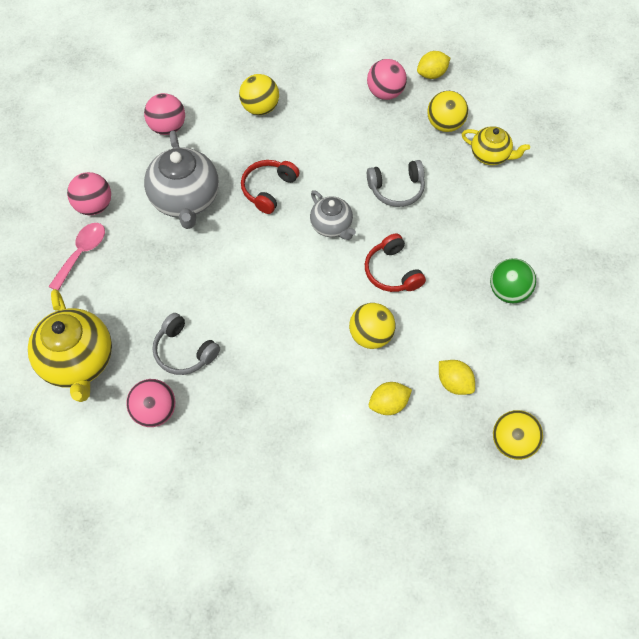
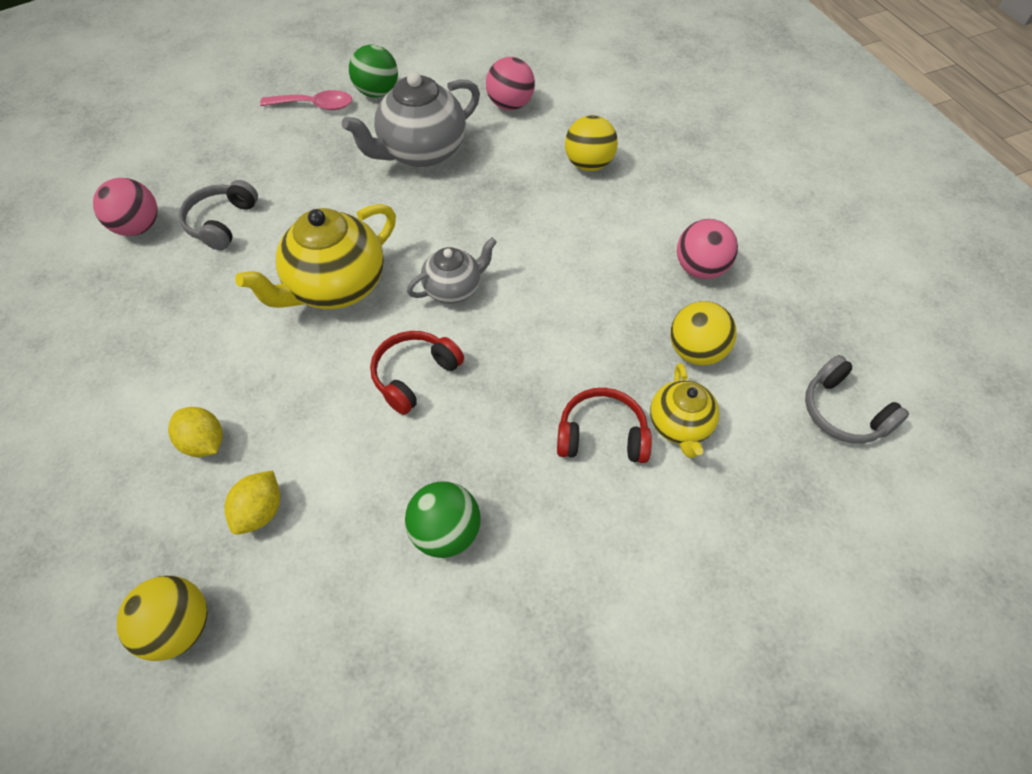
camera: 65 degrees right, 5 degrees down
(78, 362) = (183, 151): yellow teapot -> yellow teapot (335, 287)
(94, 206) = (377, 92): pink ball -> green ball
(268, 189) = (475, 212): red headphones -> red headphones (602, 435)
(332, 226) = (454, 289): grey teapot -> grey teapot turned 150 degrees counterclockwise
(371, 336) = (304, 386): yellow ball -> none
(396, 189) = (550, 335): grey headphones -> grey headphones (843, 412)
(432, 74) = (772, 307): yellow lemon -> none

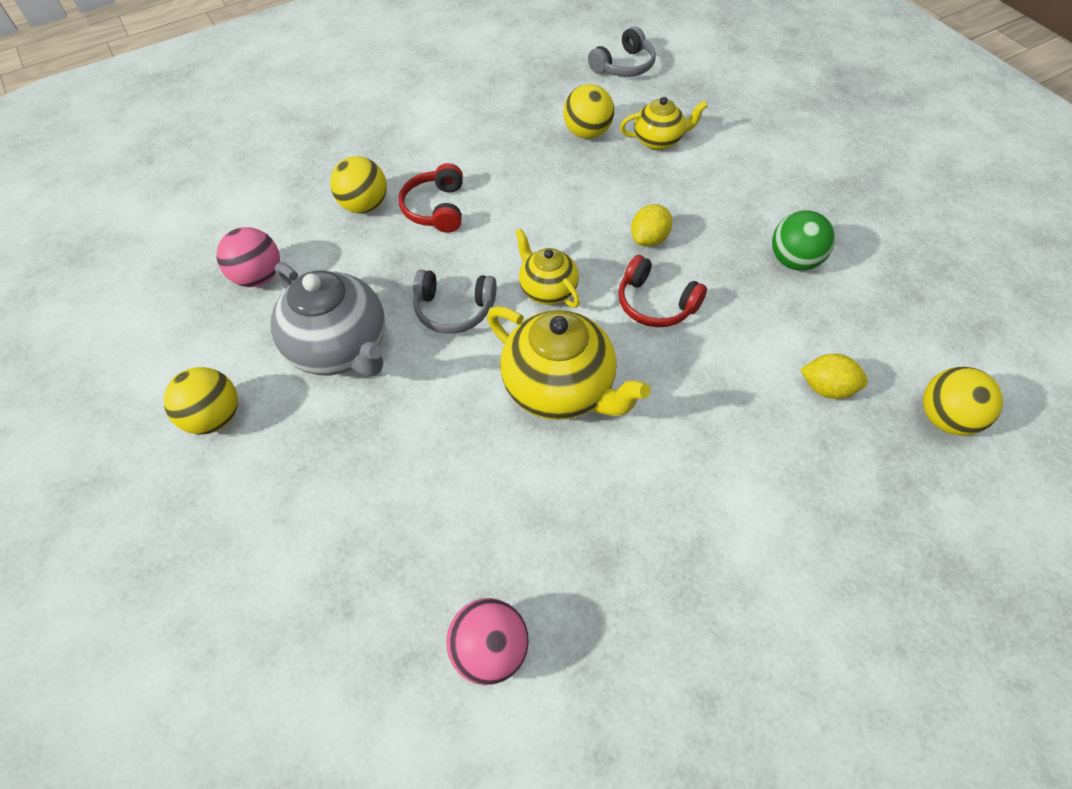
camera: 95 degrees left, 0 degrees up
(204, 443) = (778, 455): yellow lemon -> yellow lemon (649, 239)
(221, 222) = (473, 540): grey headphones -> grey headphones (454, 310)
(315, 106) = (235, 488): pink spoon -> none
(377, 92) = (214, 417): green ball -> yellow ball
(454, 289) = (547, 290): grey teapot -> yellow teapot
(602, 435) = (680, 181): red headphones -> red headphones (436, 208)
(700, 269) = (499, 131): pink ball -> none

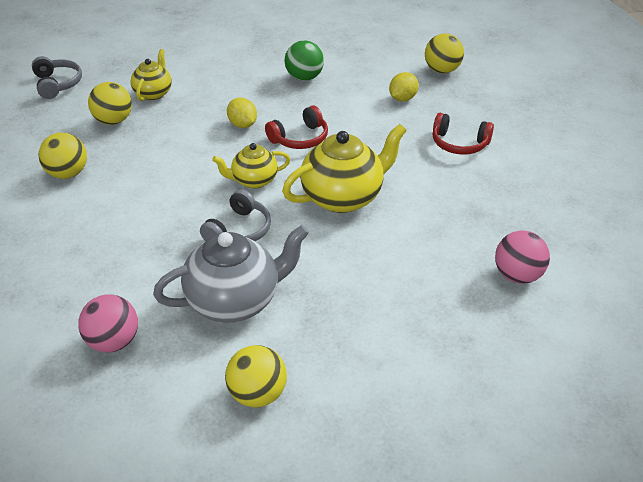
camera: 70 degrees left, 15 degrees down
(364, 205) = (83, 257): yellow ball -> yellow ball (67, 173)
(436, 208) = (124, 216): red headphones -> red headphones (459, 144)

